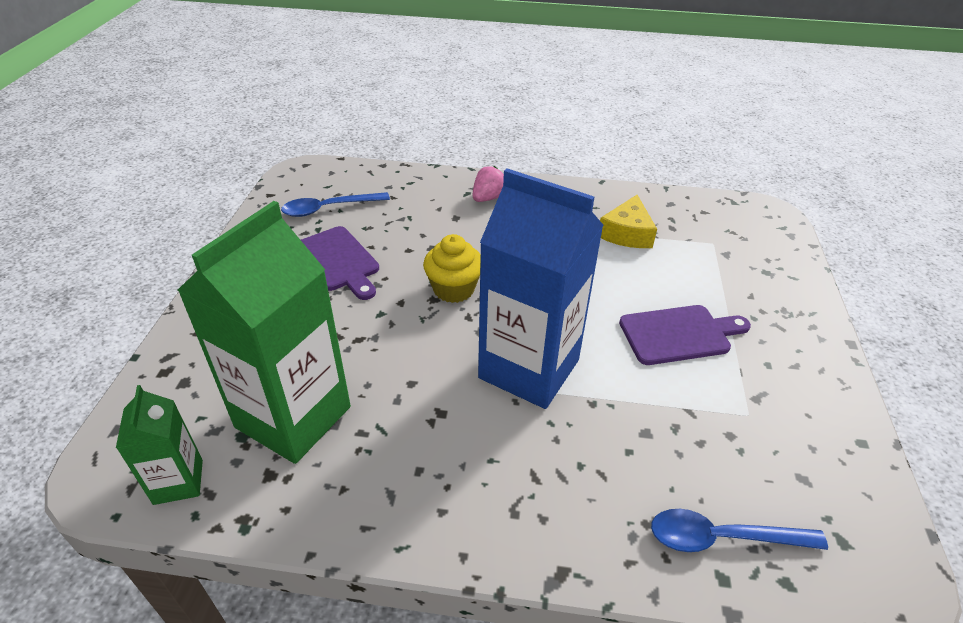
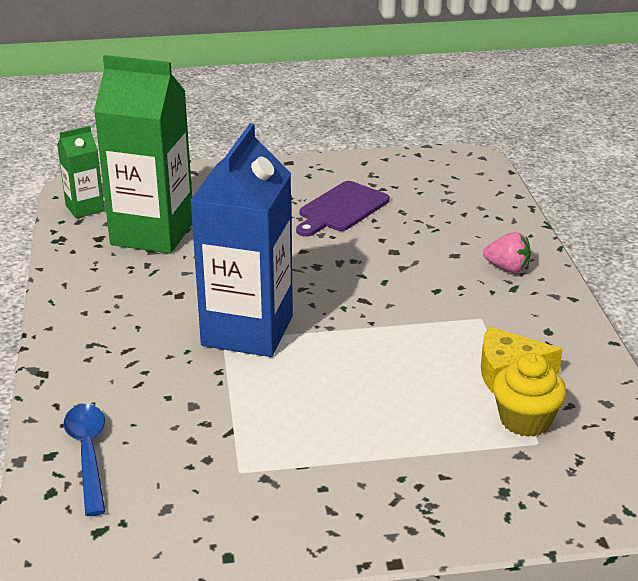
camera: 75 degrees right, 10 degrees down
(329, 208) = (417, 186): blue spoon -> none
(453, 289) = (337, 274): yellow cupcake -> yellow cupcake (525, 420)
(679, 334) = (341, 420): purple cutting board -> none

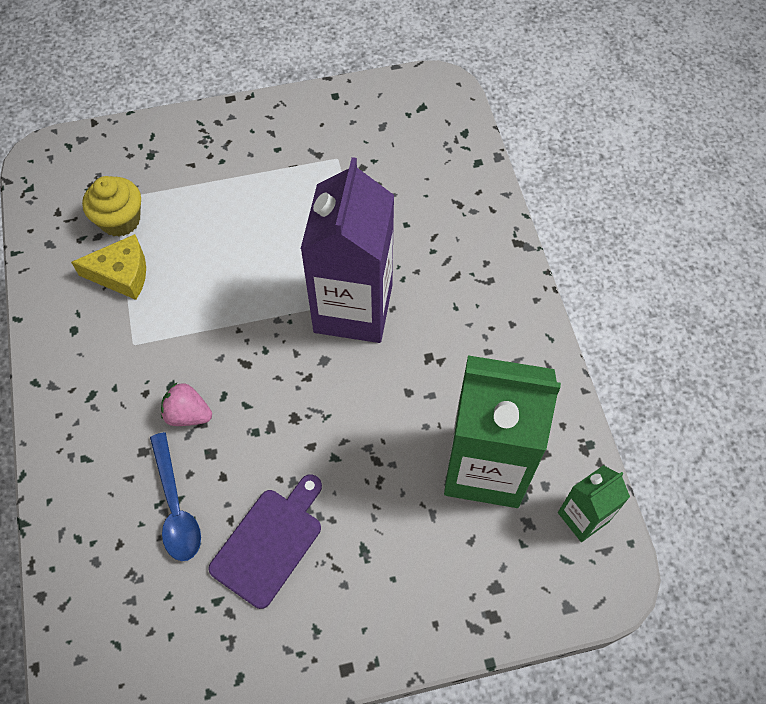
camera: 175 degrees right, 30 degrees up
(88, 454) = (450, 165): blue spoon -> blue spoon (175, 507)
(247, 331) = (353, 308): blue carton -> purple carton
(507, 268) = (90, 430): pink strawberry -> pink strawberry (188, 414)

